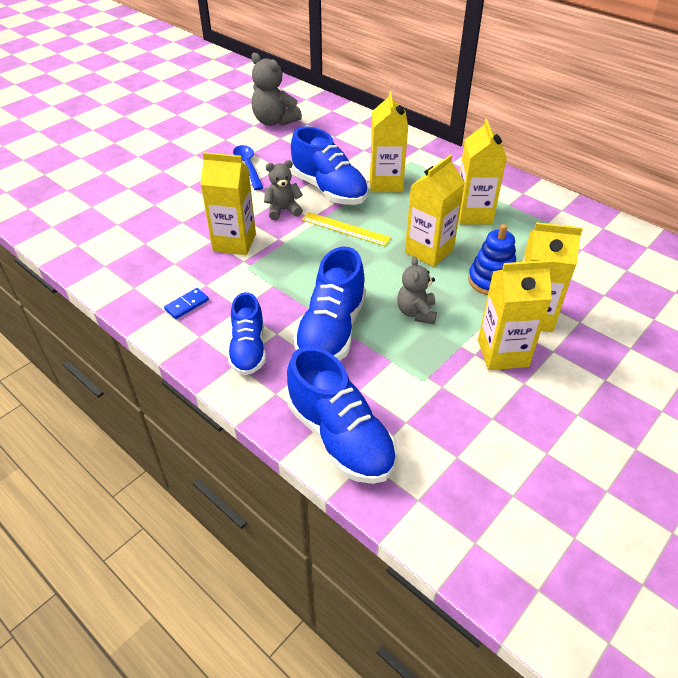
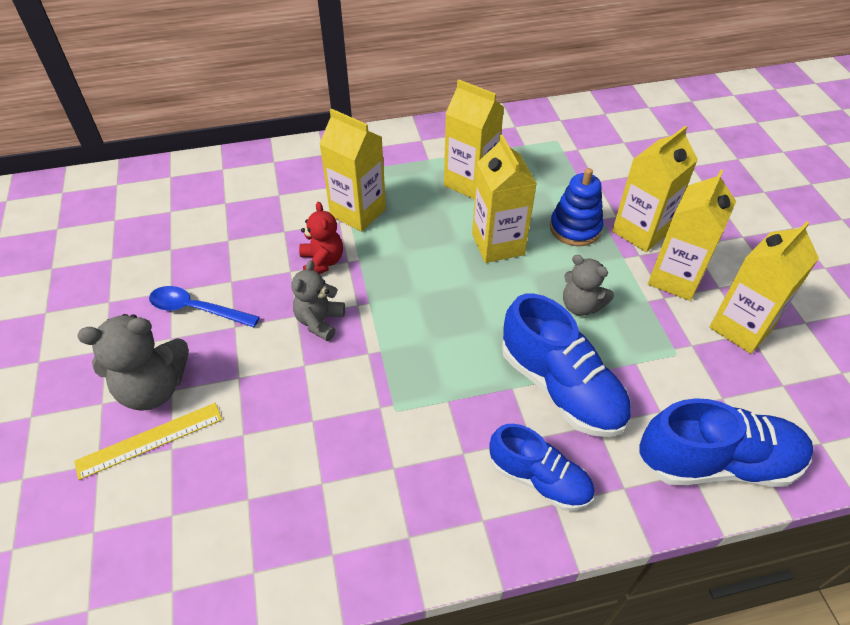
camera: 55 degrees left, 5 degrees up
(187, 305) = (416, 507): blue domino -> none
(234, 242) = (337, 399): yellow carton -> yellow carton (741, 327)
(274, 121) = (129, 236): grey teddy bear -> grey teddy bear (153, 388)
(329, 190) = (322, 262): blue shoe -> red teddy bear
(345, 229) = (405, 286): yellow ruler -> yellow ruler (150, 440)

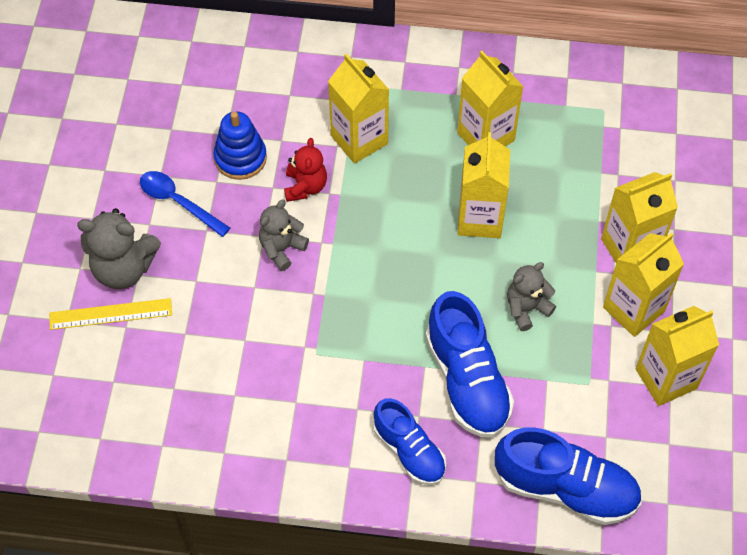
camera: 20 degrees right, 10 degrees up
(575, 228) = (565, 223): blue stacking toy -> blue stacking toy (240, 158)
(581, 305) = (526, 308): grey teddy bear -> grey teddy bear turned 90 degrees clockwise

